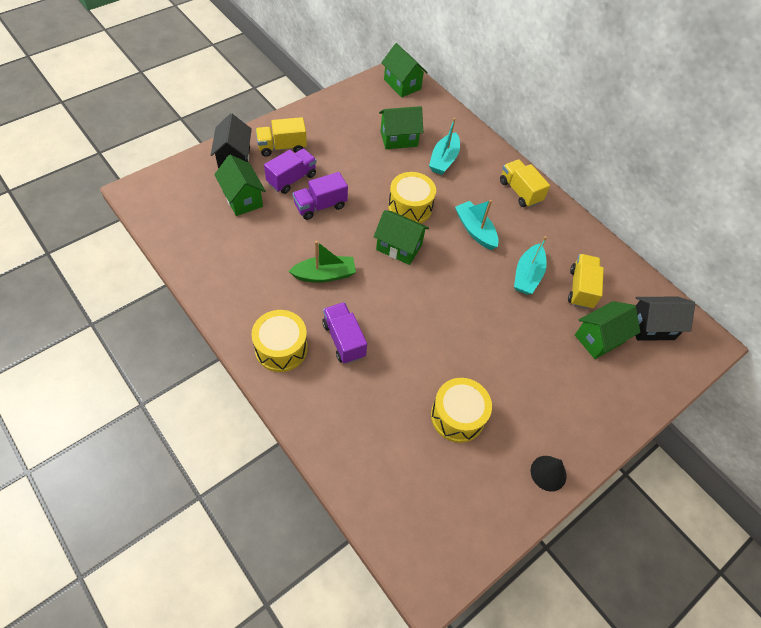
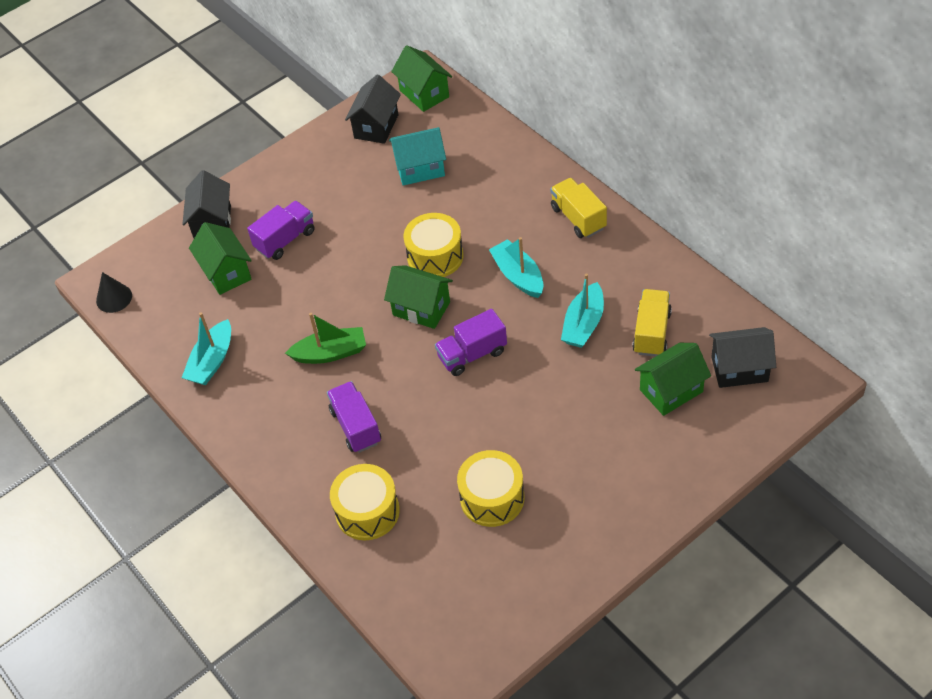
camera: 10 degrees right, 5 degrees down
(281, 348) = (282, 444): yellow drum -> yellow drum (367, 511)
(282, 147) = (271, 200): yellow truck -> none
(320, 206) = (322, 269): purple truck -> purple truck (472, 354)
(365, 103) = (376, 126): none -> black house
(399, 139) = (420, 169): green house -> turquoise house
(444, 160) = (479, 189): turquoise boat -> turquoise boat (212, 361)
(548, 473) = (598, 549): black cone -> black cone (114, 298)

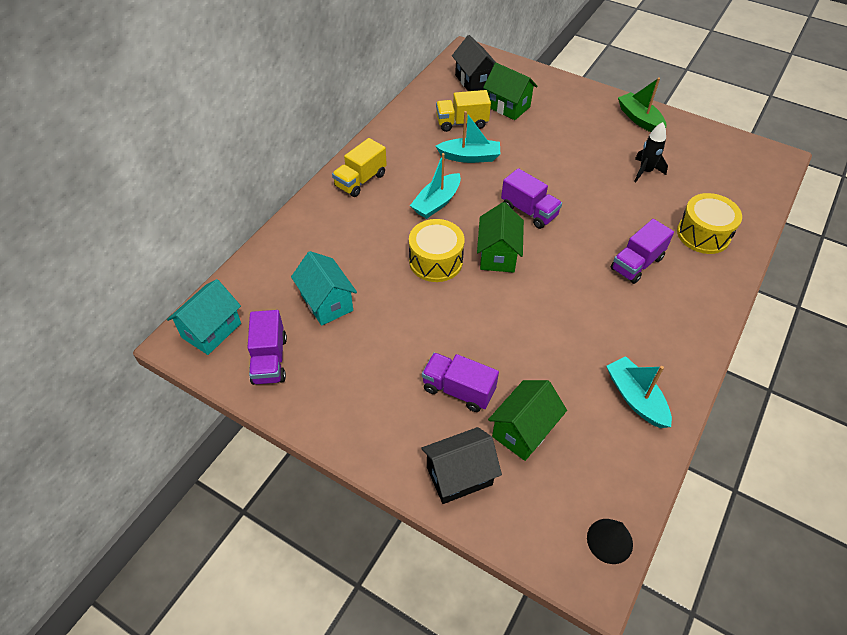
camera: 115 degrees left, 0 degrees up
(212, 361) = (635, 398): turquoise boat -> turquoise boat turned 120 degrees counterclockwise
(330, 353) = (576, 304): green boat -> green boat (639, 119)
(376, 126) = (270, 360): black house -> purple truck
(424, 93) = (211, 330): green house -> turquoise house
(492, 498) = (645, 171): yellow drum -> black rocket

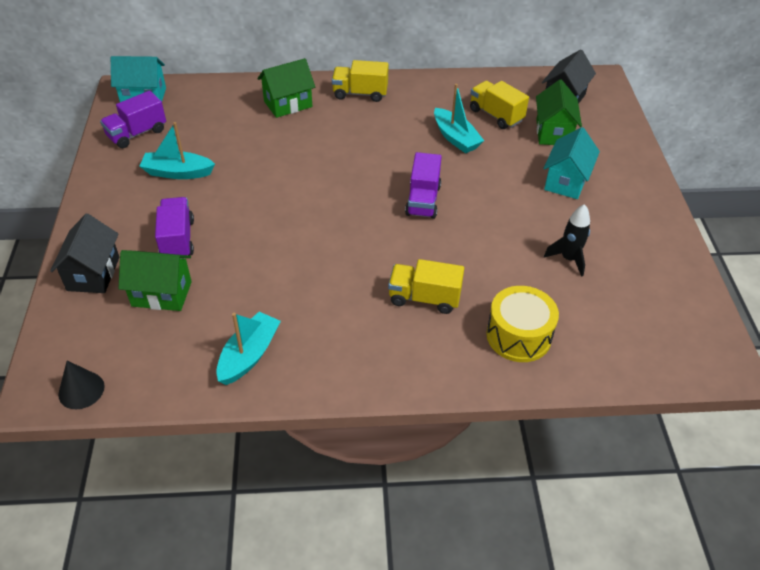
camera: 55 degrees right, 5 degrees down
(327, 303) = (212, 135): turquoise house -> turquoise house (566, 181)
(436, 202) = (376, 143): turquoise boat -> turquoise boat (177, 172)
(436, 261) = (307, 171): yellow drum -> none
(459, 475) = (93, 274): black house -> black house turned 60 degrees clockwise
(498, 255) = (348, 203): green house -> green house (288, 104)
(637, 264) = (424, 298): purple truck -> yellow truck
(639, 119) = (648, 226): green boat -> none

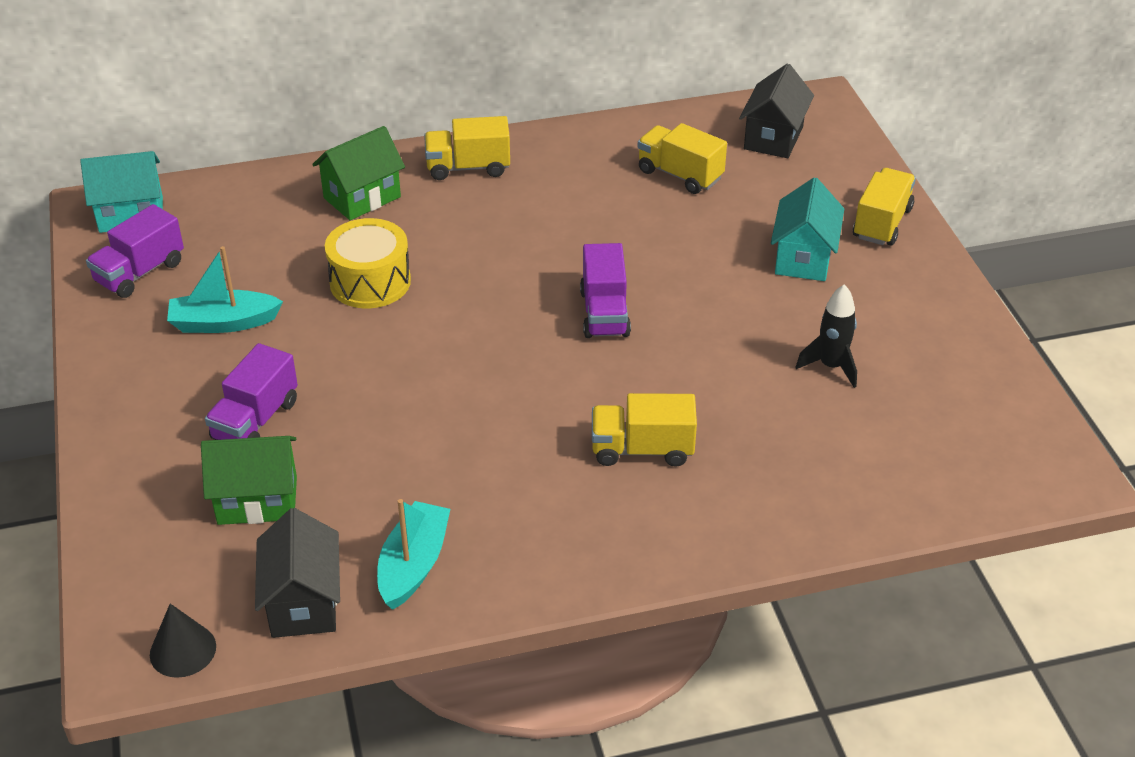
camera: 10 degrees left, 5 degrees down
(93, 274) = (144, 487): black house -> black house (303, 603)
(177, 239) = (255, 420): purple truck -> purple truck turned 135 degrees counterclockwise
(455, 138) = (629, 216): turquoise boat -> none
(518, 336) = (786, 480): yellow drum -> yellow drum (370, 282)
(553, 132) = (769, 189): green house -> none
(625, 165) = (881, 223): none -> yellow truck

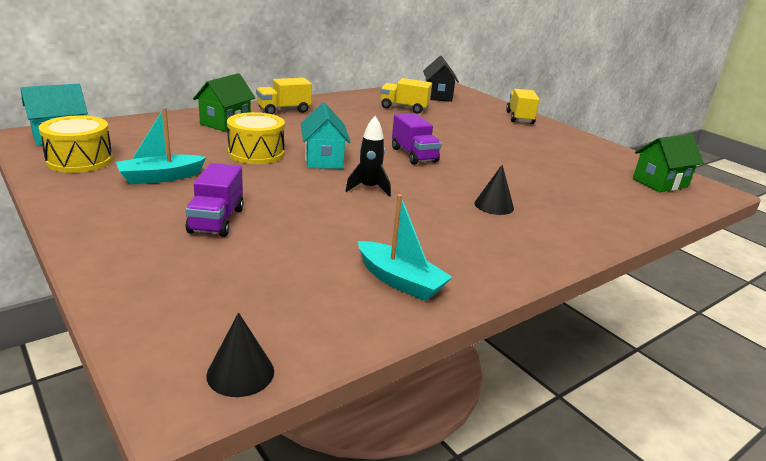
camera: 25 degrees left, 15 degrees down
(140, 273) = (79, 160): purple truck -> yellow drum
(257, 500) = (247, 263): green house -> green house (660, 183)
(303, 603) = (331, 318): black house -> none
(413, 565) = (400, 281): turquoise boat -> turquoise boat turned 135 degrees clockwise
(642, 449) = (494, 205): yellow truck -> black cone
(803, 258) = (496, 130): turquoise house -> turquoise house (323, 159)
(831, 366) = (555, 164): black rocket -> black rocket (369, 188)

